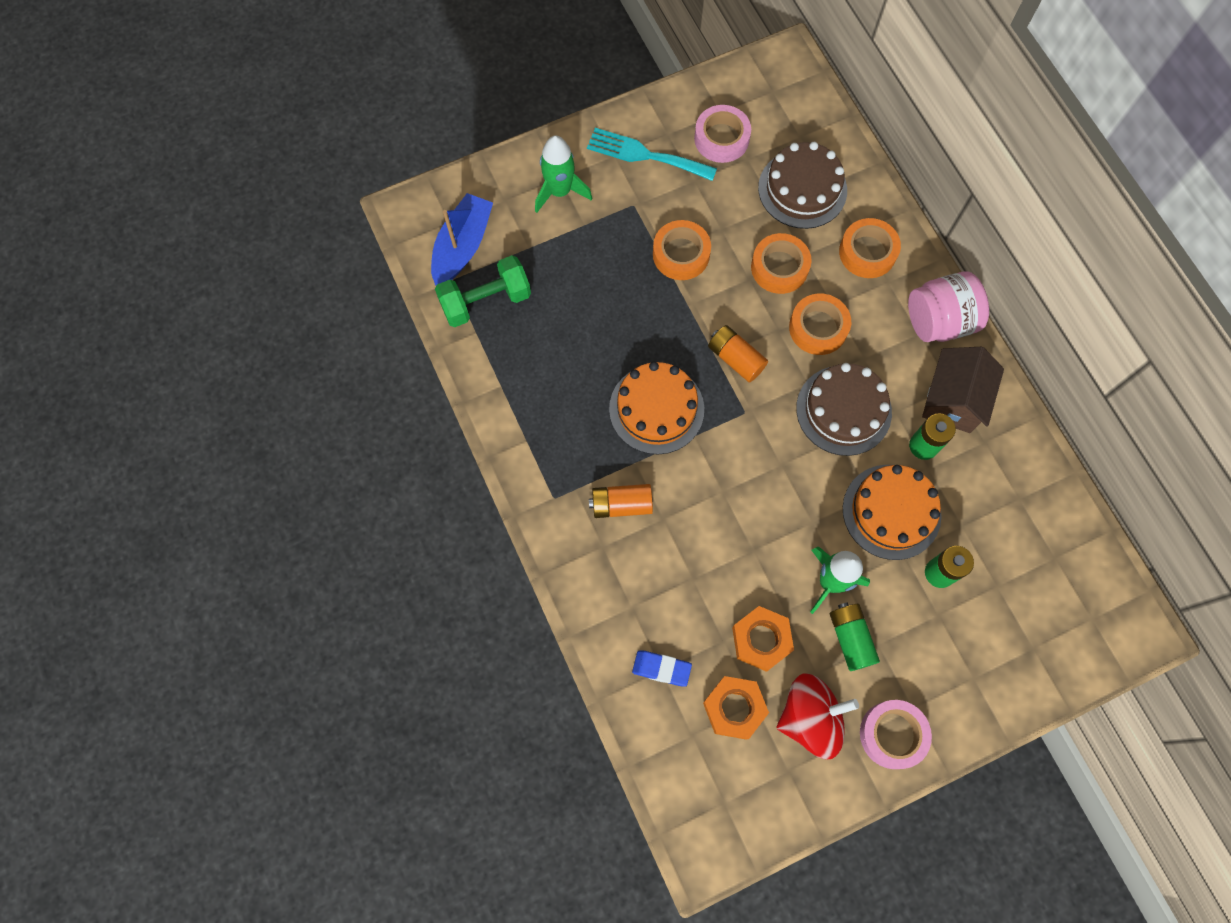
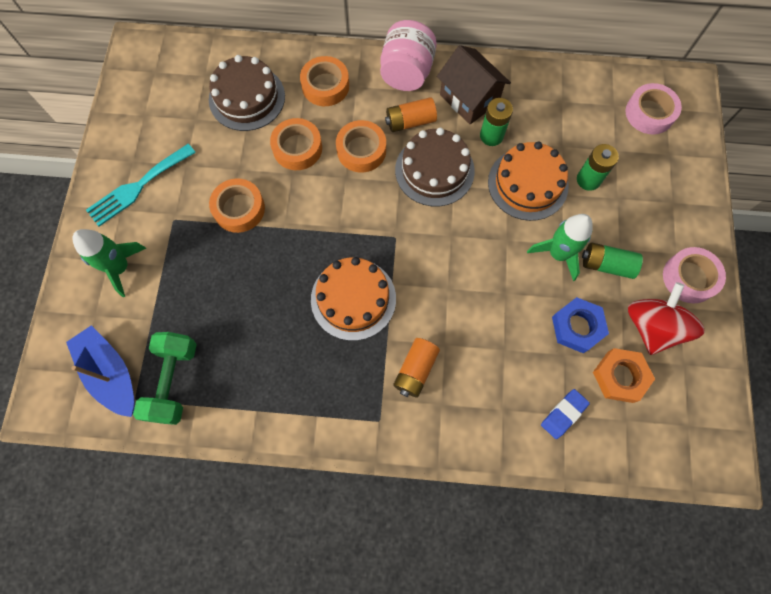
camera: 60 degrees left, 0 degrees up
(721, 138) = (166, 127): pink tape -> pink tape (649, 113)
(735, 359) = (349, 219): orange battery -> orange battery (410, 122)
(761, 639) = (577, 327): orange nut -> blue nut

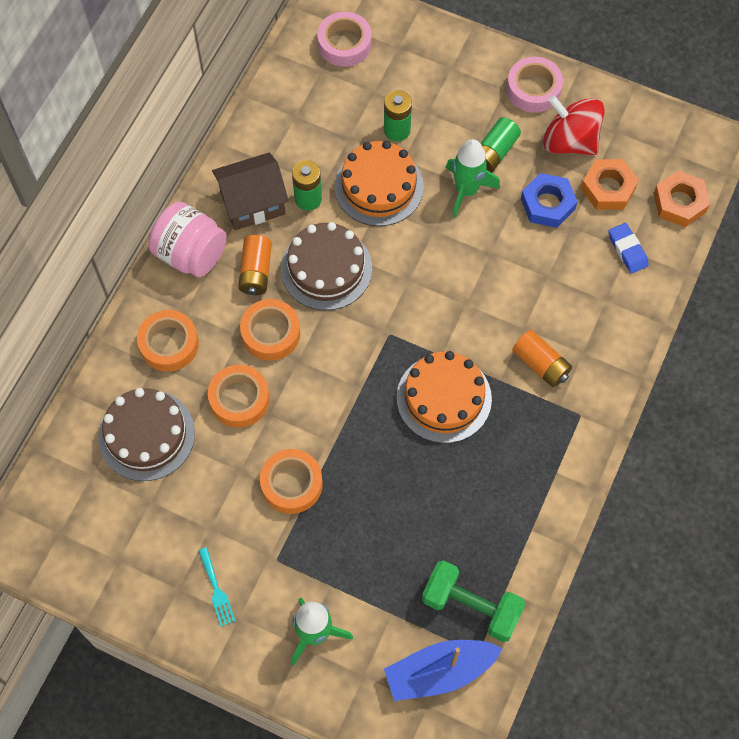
camera: 70 degrees left, 5 degrees down
(138, 187) = (216, 590): turquoise fork -> turquoise fork, size x0.54
(638, 450) = (679, 202): none -> orange nut

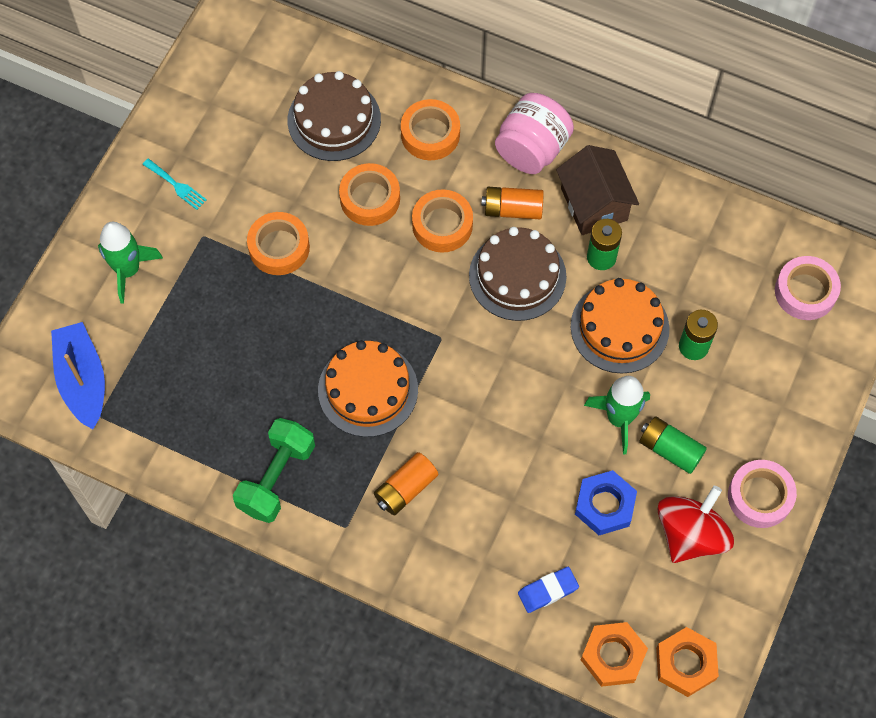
camera: 90 degrees right, 0 degrees up
(216, 590) = (176, 185): turquoise fork -> turquoise fork turned 120 degrees counterclockwise
(471, 606) = (144, 411): green dumbbell -> green dumbbell (276, 478)
(608, 188) = (628, 574): orange nut -> orange nut (685, 663)

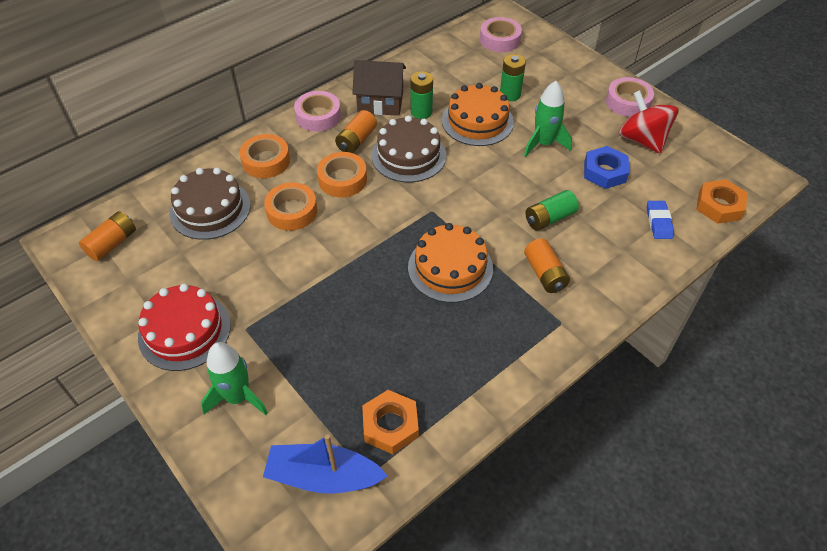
camera: 65 degrees left, 15 degrees down
(176, 185) = (184, 331): turquoise fork -> red cake
(246, 60) = (112, 243): none -> orange battery
(276, 478) = (497, 354): green dumbbell -> none
(279, 247) = (293, 280): orange tape -> none
(532, 149) = (318, 116): pink jar -> pink tape
(670, 449) = (577, 129): green battery -> green battery (549, 218)
(685, 663) = (734, 173): orange nut -> orange nut (390, 425)

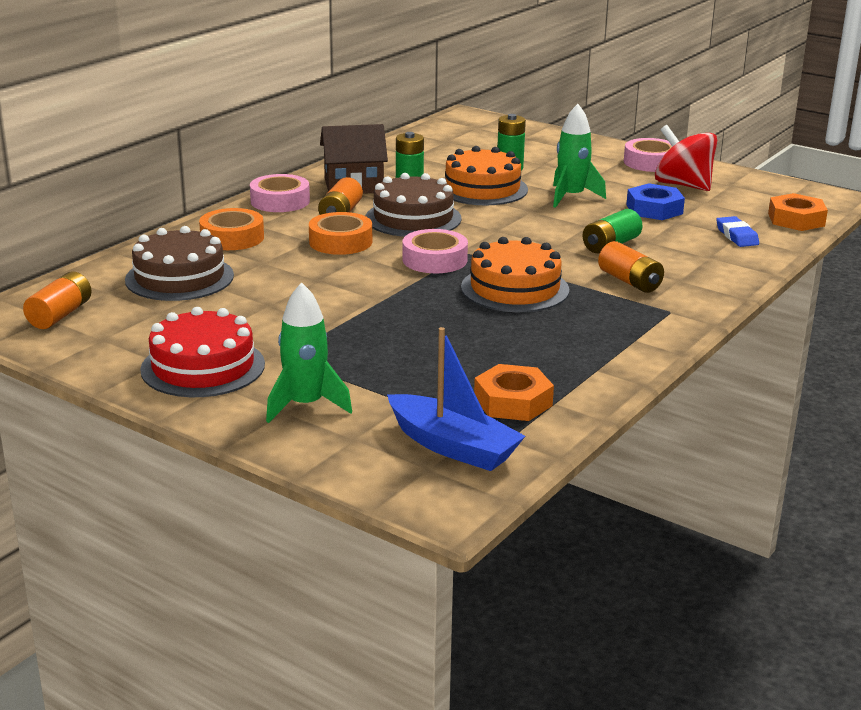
camera: 15 degrees left, 25 degrees down
(292, 211) = (290, 269): orange tape -> none
(323, 476) = (453, 446): blue boat -> blue boat turned 135 degrees counterclockwise
(500, 40) = (473, 133): pink tape -> pink tape (434, 260)

